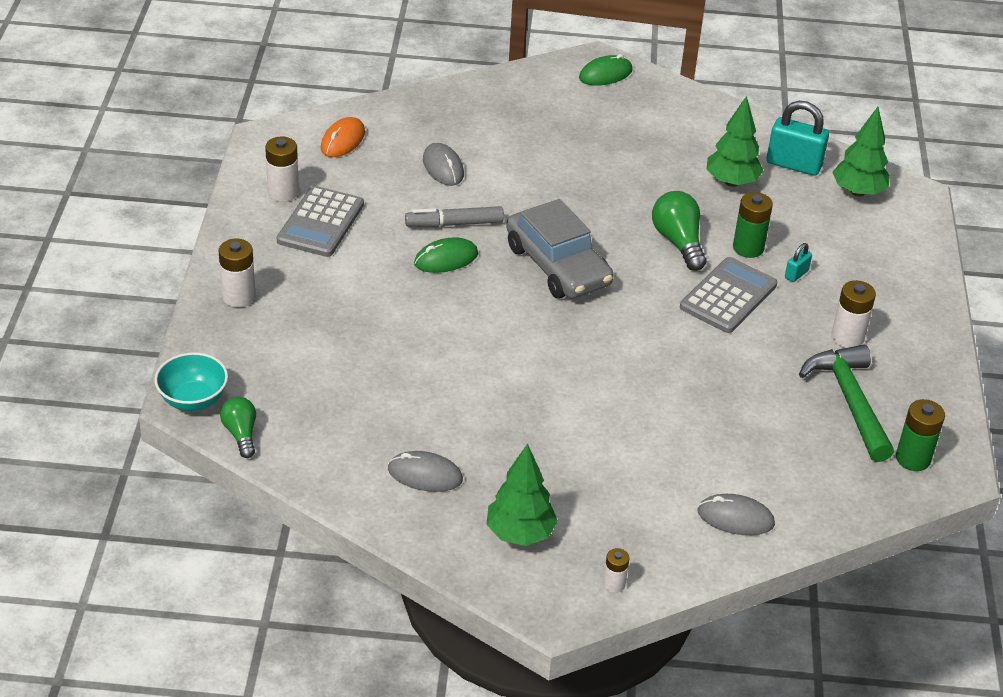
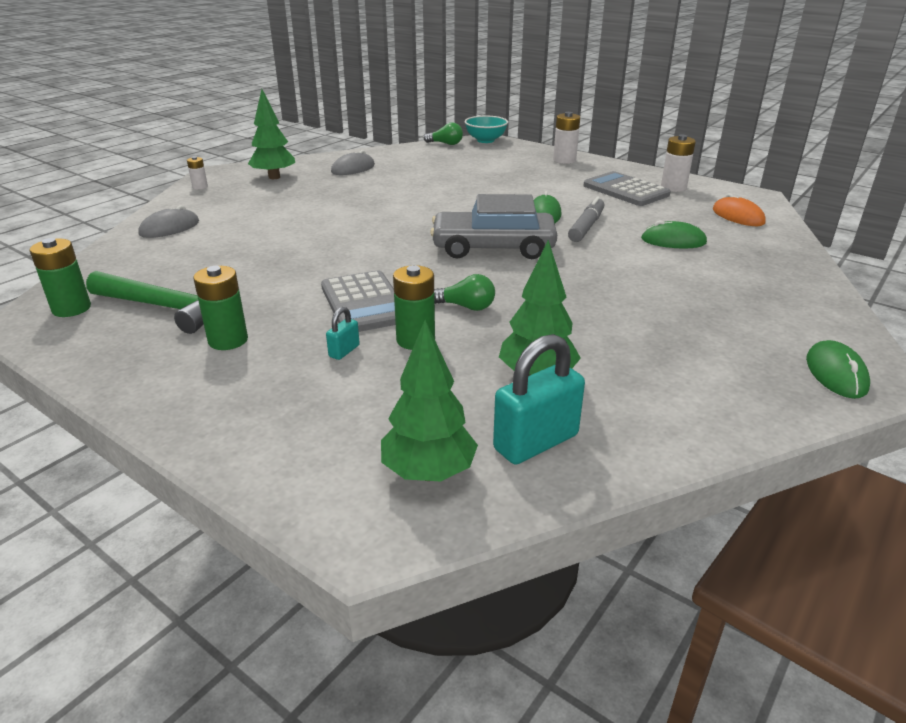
camera: 125 degrees right, 10 degrees down
(443, 167) = (673, 241): grey mouse -> green mouse
(678, 242) = (466, 307): green light bulb -> green light bulb, size x0.65
(796, 274) = (344, 351): turquoise padlock -> turquoise padlock turned 45 degrees clockwise
(847, 338) = (228, 340): white battery -> green battery

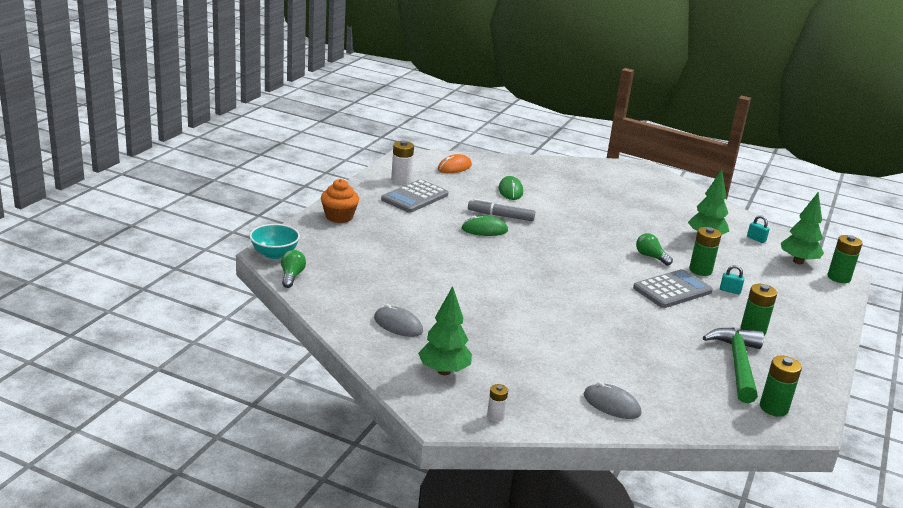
camera: 105 degrees left, 5 degrees down
(344, 514) = (838, 278): none -> green battery
(466, 307) = (651, 257): green light bulb -> green light bulb turned 45 degrees counterclockwise
(493, 247) = (558, 249): grey car -> none
(536, 442) = (756, 239): turquoise padlock -> turquoise padlock, size x0.48
(564, 160) = (339, 217): white battery -> orange cupcake
(836, 373) = (645, 174): green mouse -> none

